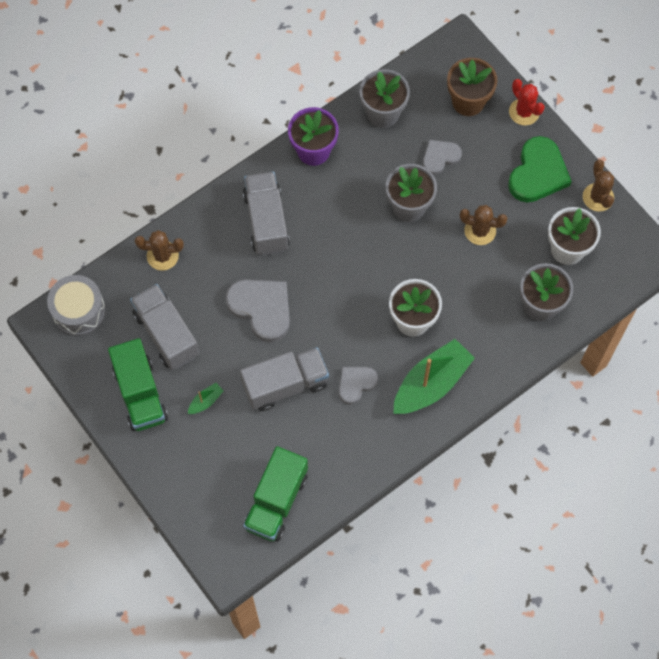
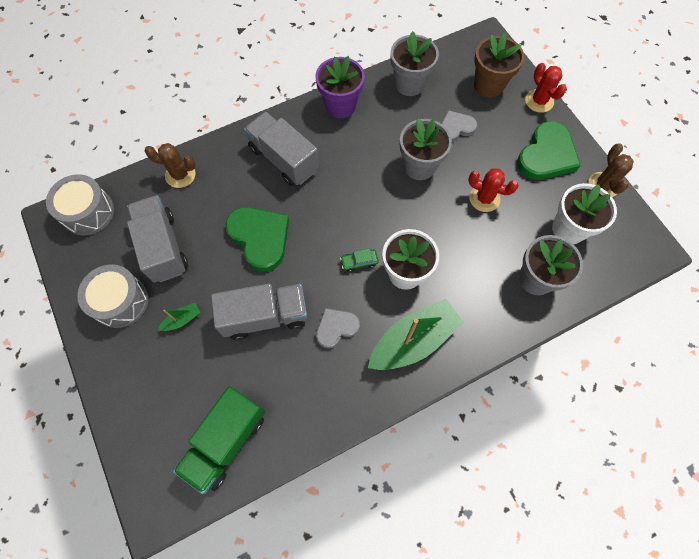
camera: 10 degrees right, 0 degrees up
(140, 394) = (121, 301): green truck -> grey drum
(261, 309) = (260, 238): grey heart -> green heart
(266, 221) = (284, 159): grey truck -> grey truck turned 45 degrees counterclockwise
(365, 317) = (359, 262): none -> green car
(480, 231) = (484, 198): brown cactus -> red cactus

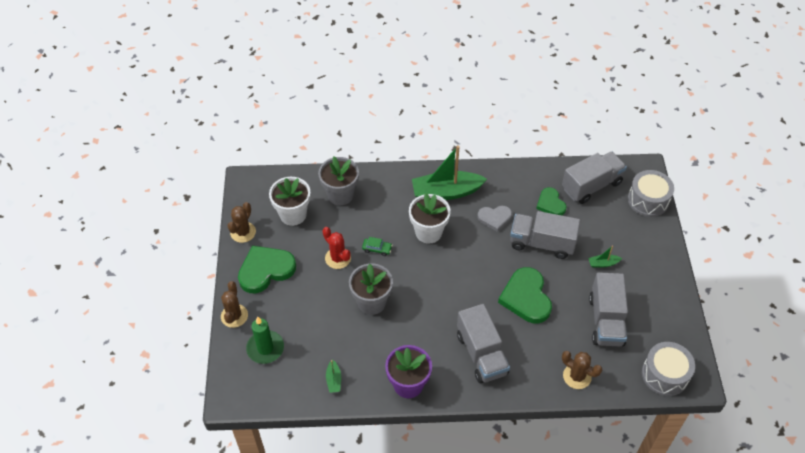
camera: 155 degrees left, 15 degrees down
(121, 301) = (647, 293): grey drum -> grey drum (648, 200)
(226, 441) = (591, 186): green truck -> grey truck
(273, 383) = (550, 204): none -> green heart
(359, 262) = (458, 252): green car -> green car (377, 249)
(409, 84) = (334, 380): grey flower pot -> green boat
(455, 128) = (321, 322): grey heart -> none
(488, 85) = (265, 348): brown flower pot -> green candle
(539, 101) = (234, 316): red cactus -> brown cactus

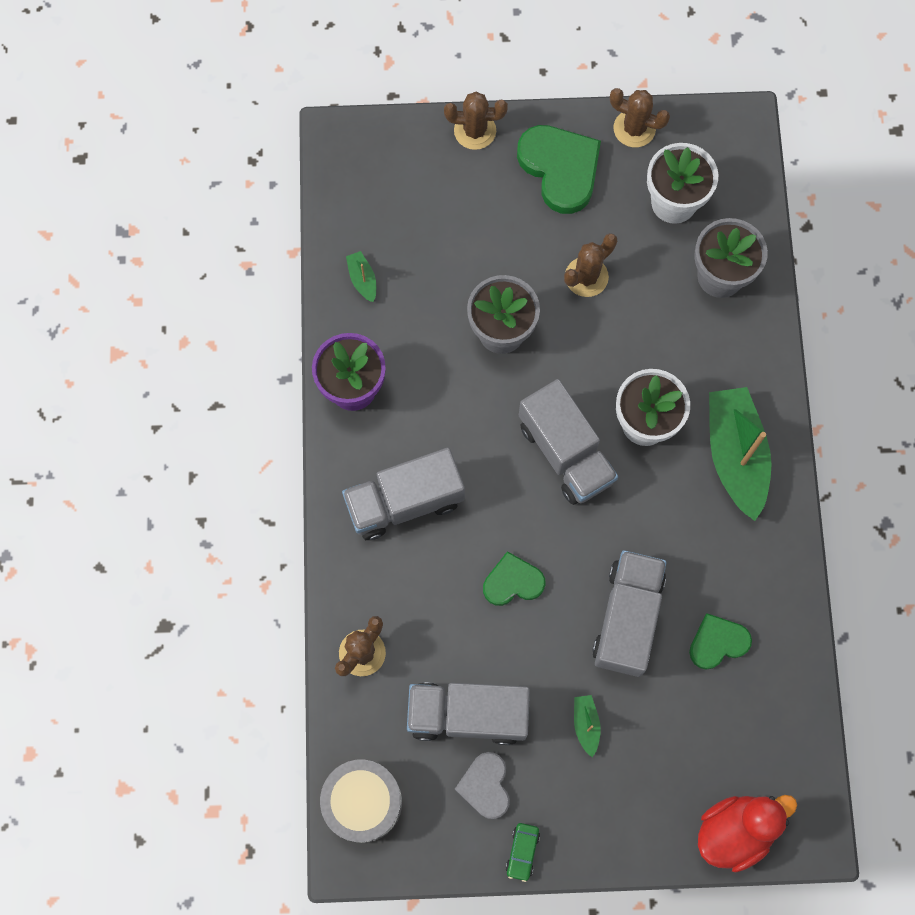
camera: 90 degrees right, 20 degrees up
(265, 348) = (417, 179): green candle -> none
(334, 380) = (362, 279): green boat -> green boat turned 75 degrees clockwise
(338, 258) = (586, 277): red cactus -> brown cactus
(377, 249) = (607, 338): green car -> green car (522, 852)
(494, 218) = (680, 538): grey heart -> grey heart (485, 786)
(526, 297) = (513, 582): green heart -> green heart, size x0.60
(591, 186) = (764, 724): grey truck -> grey truck (565, 453)
(648, 200) = (735, 831): grey drum -> red duck

